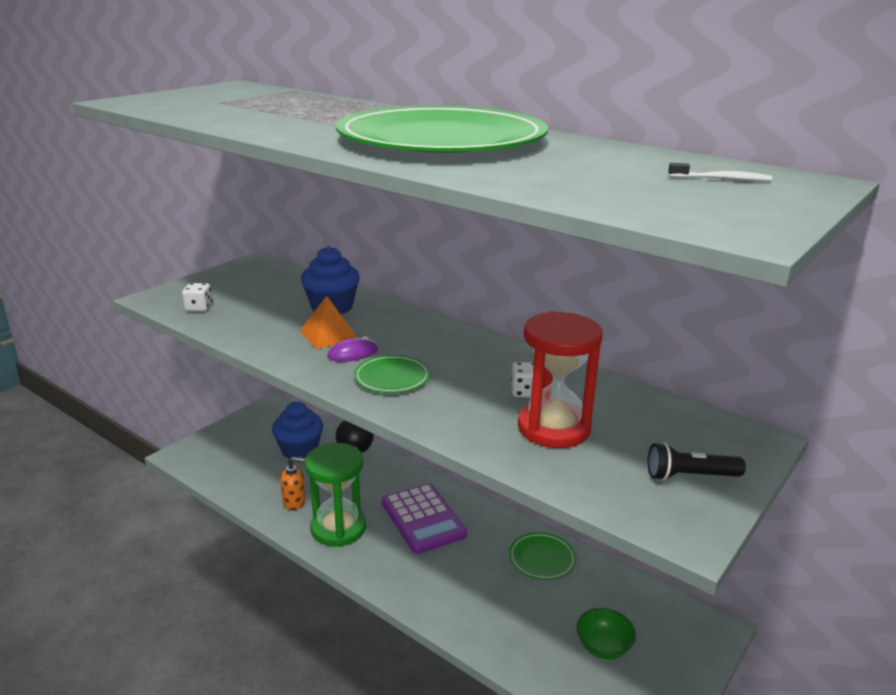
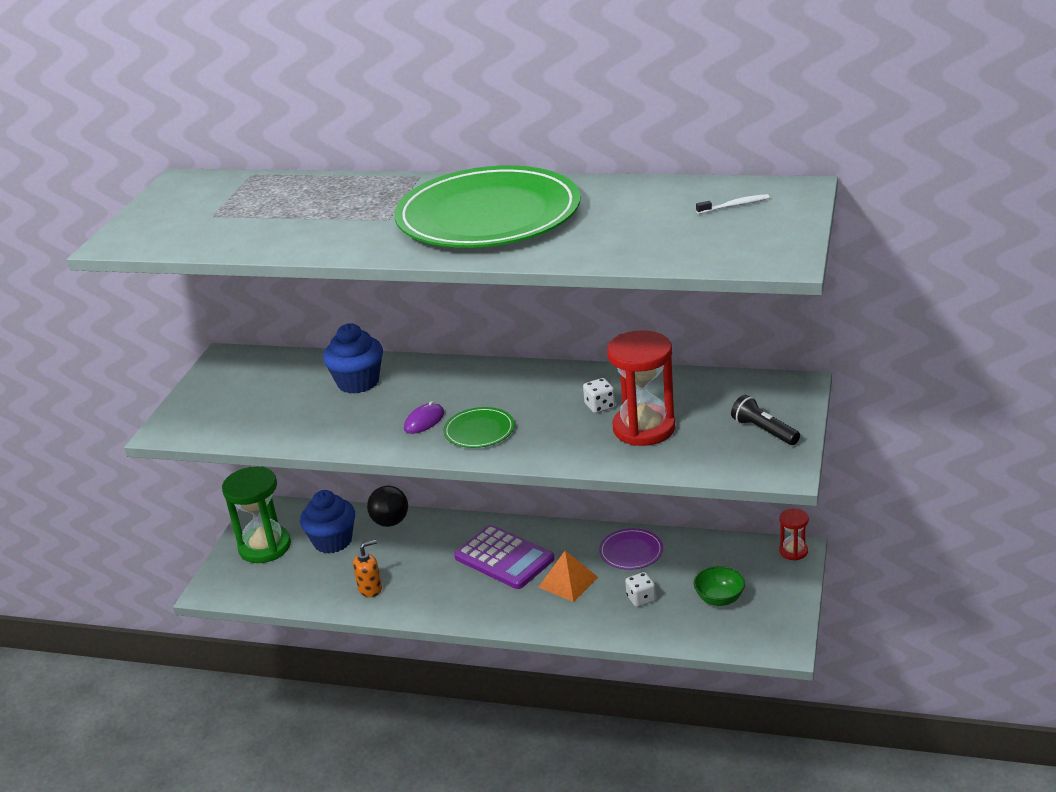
camera: 20 degrees left, 5 degrees up
(199, 308) = (226, 425): white dice -> white dice (641, 599)
(329, 335) = (384, 410): orange pyramid -> orange pyramid (568, 582)
(338, 528) = (432, 595): green hourglass -> green hourglass (265, 547)
(542, 558) = (631, 551): green plate -> purple plate
(689, 476) = (764, 431): black flashlight -> black flashlight turned 75 degrees clockwise
(712, 626) = (793, 551): none -> red hourglass

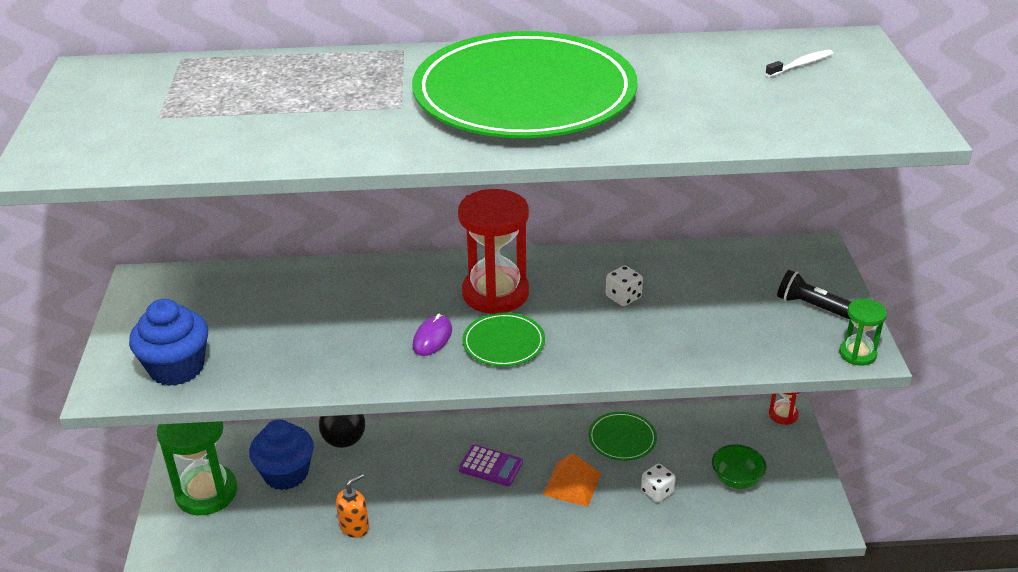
camera: 20 degrees left, 5 degrees up
(358, 382) = (327, 297): blue cupcake -> blue cupcake (177, 368)
(504, 558) = (490, 466): purple calculator -> purple calculator, size x0.58
(631, 551) = (622, 438): purple plate -> green plate
(644, 428) = (686, 318): red hourglass -> red hourglass (495, 293)
(778, 472) = (857, 354): none -> green hourglass

